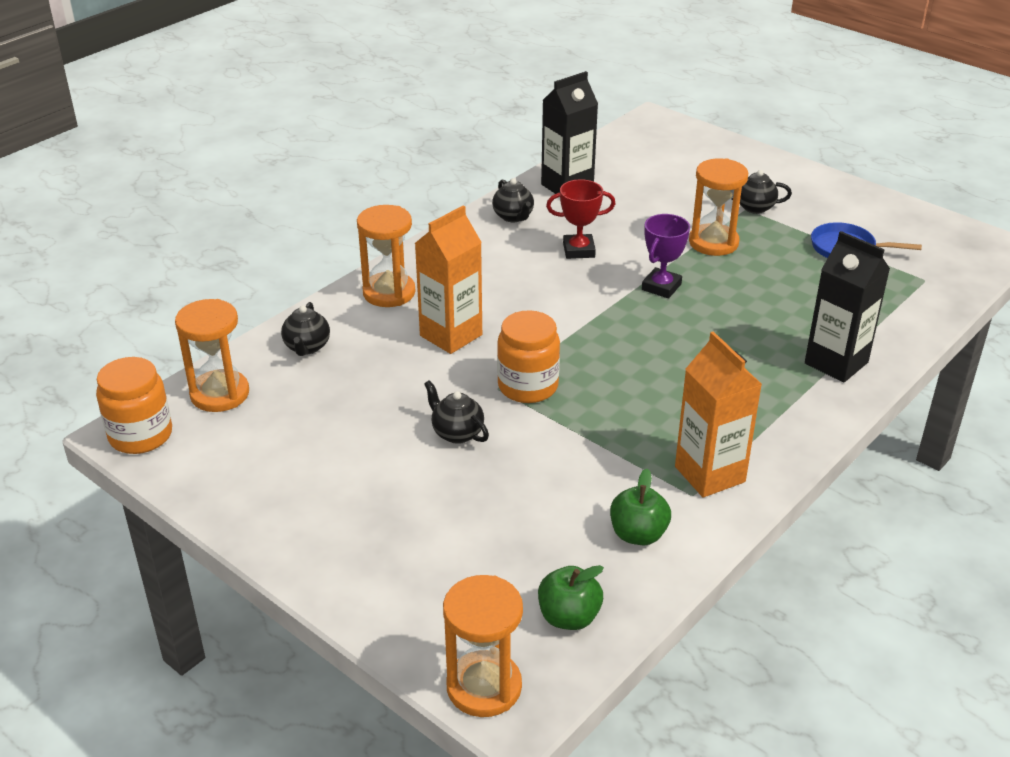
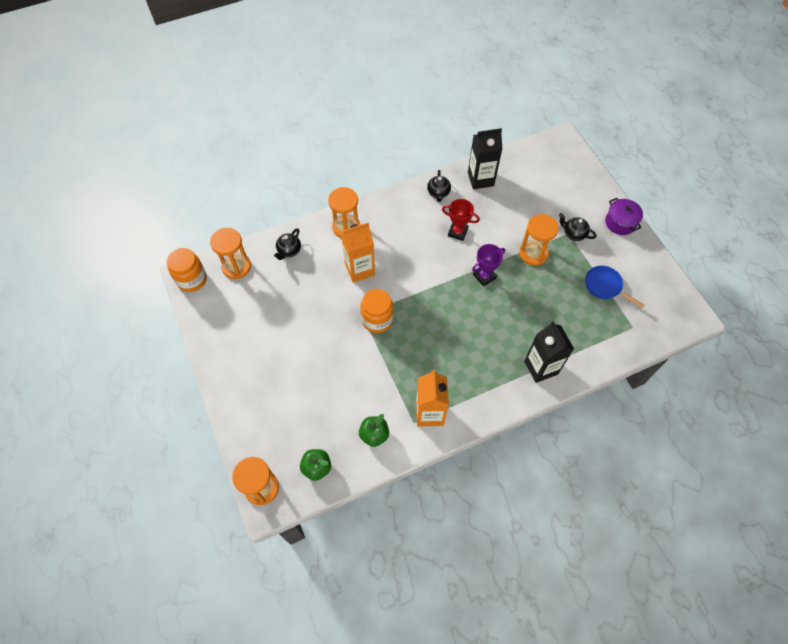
camera: 25 degrees right, 25 degrees up
(457, 433) = (328, 336): black teapot -> none
(808, 180) = (620, 223): none -> purple pot

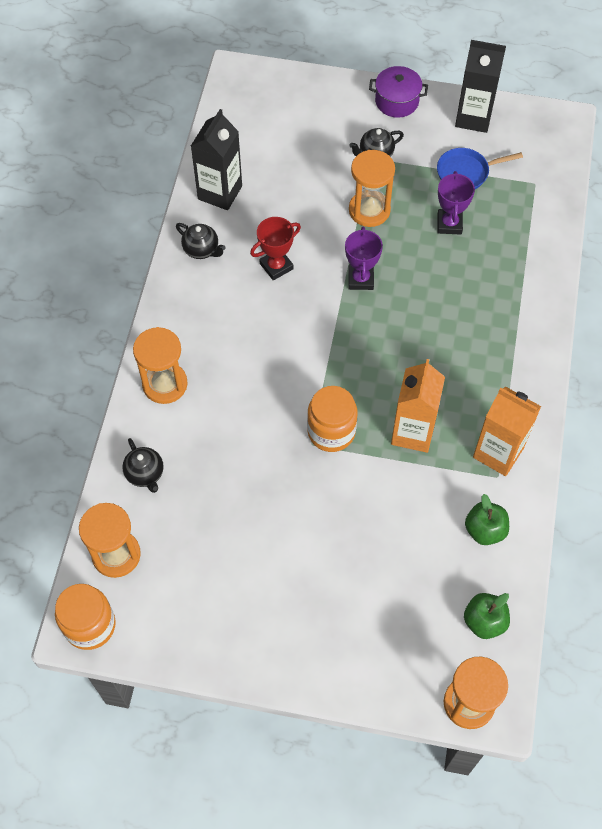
camera: 55 degrees left, 0 degrees up
(360, 269) = (243, 407): orange carton -> orange carton (412, 432)
(541, 367) = (520, 302): black carton -> black carton (473, 118)
(561, 298) = (449, 224): none -> purple trophy

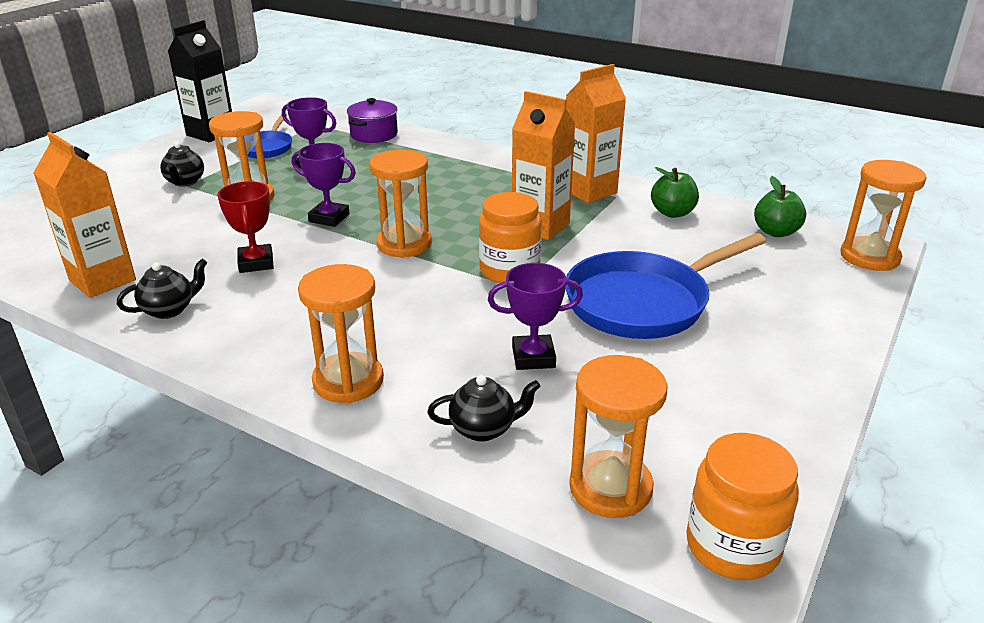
camera: 70 degrees left, 30 degrees down
(220, 192) = (102, 280): black carton -> orange carton
(226, 480) = (533, 357): none -> purple trophy
(322, 534) = (643, 302): none -> blue pan
(341, 347) = (404, 244): none -> orange hourglass
(397, 101) = (138, 161): purple pot -> purple pot (374, 135)

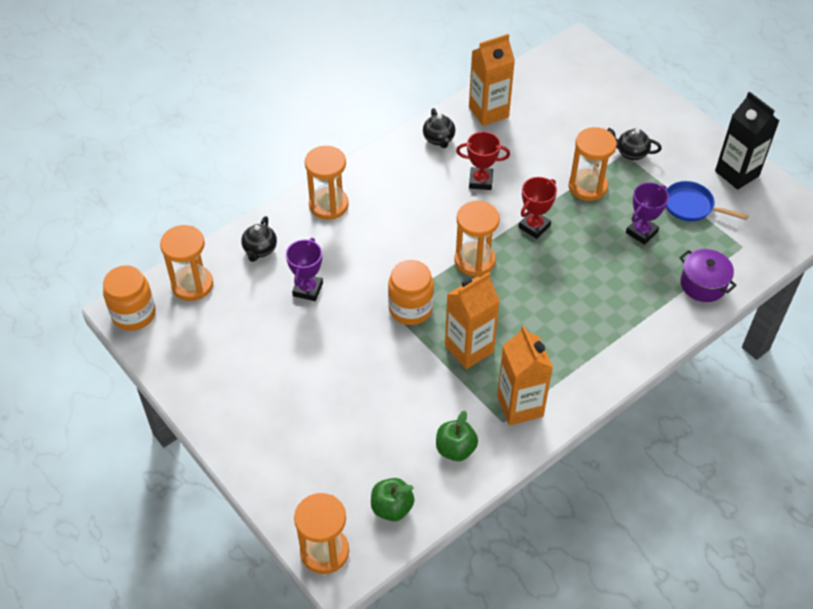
camera: 110 degrees right, 20 degrees up
(329, 218) = (534, 226): purple trophy -> red trophy
(643, 302) = (336, 368): blue pan -> none

